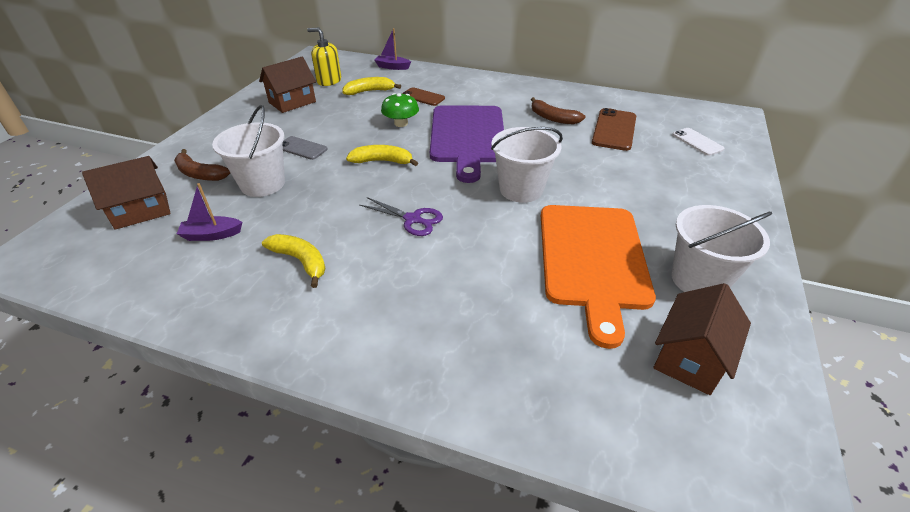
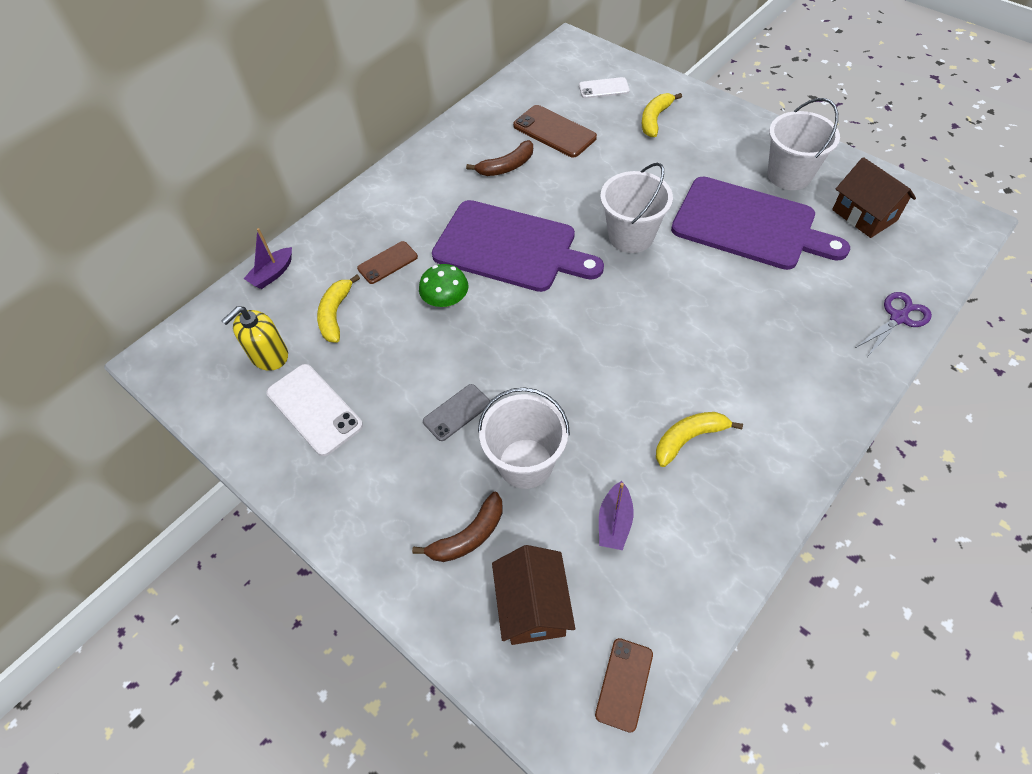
camera: 65 degrees left, 15 degrees up
(68, 265) = (624, 684): none -> brown phone
(292, 102) = (314, 409): brown house -> white phone
(382, 161) = (527, 335): yellow banana -> yellow banana (655, 119)
(412, 219) = (650, 333): purple scissors -> purple scissors (898, 318)
(593, 260) = (749, 225): orange cutting board -> purple cutting board

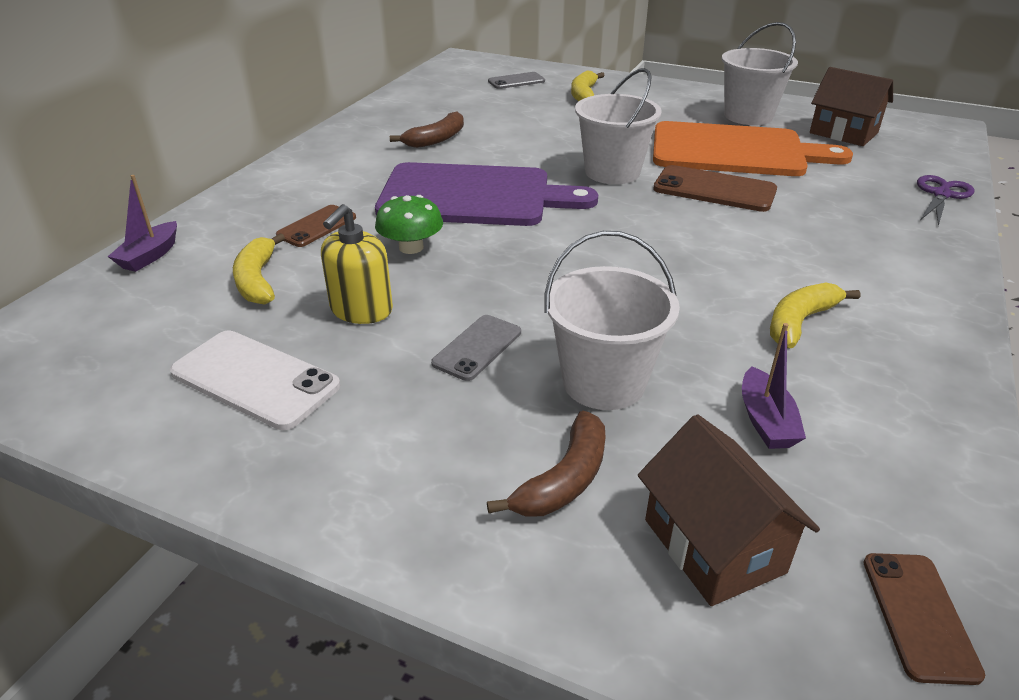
camera: 20 degrees left, 20 degrees down
(269, 355) = (164, 334): yellow soap dispenser -> yellow soap dispenser (361, 310)
(554, 131) = (479, 112): brown phone -> brown phone (714, 189)
(603, 88) = (516, 81): white phone -> grey phone
(749, 225) = (735, 151): purple cutting board -> orange cutting board

